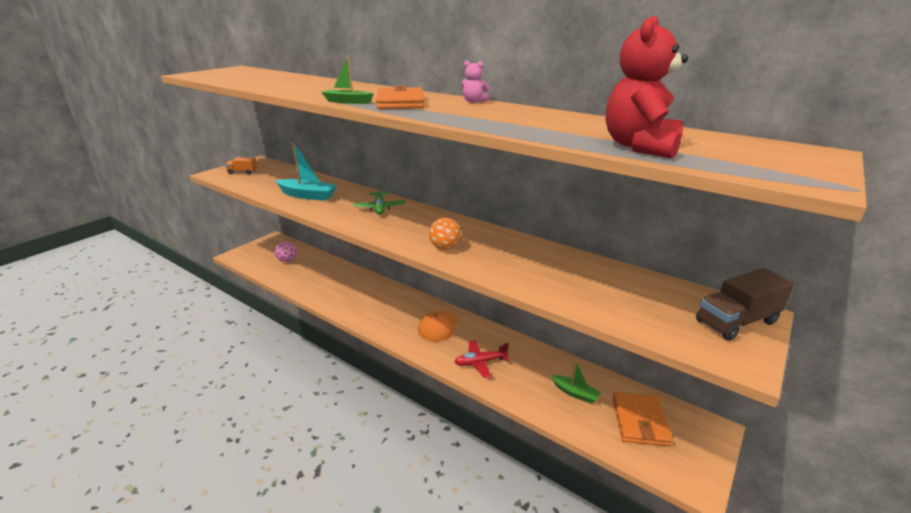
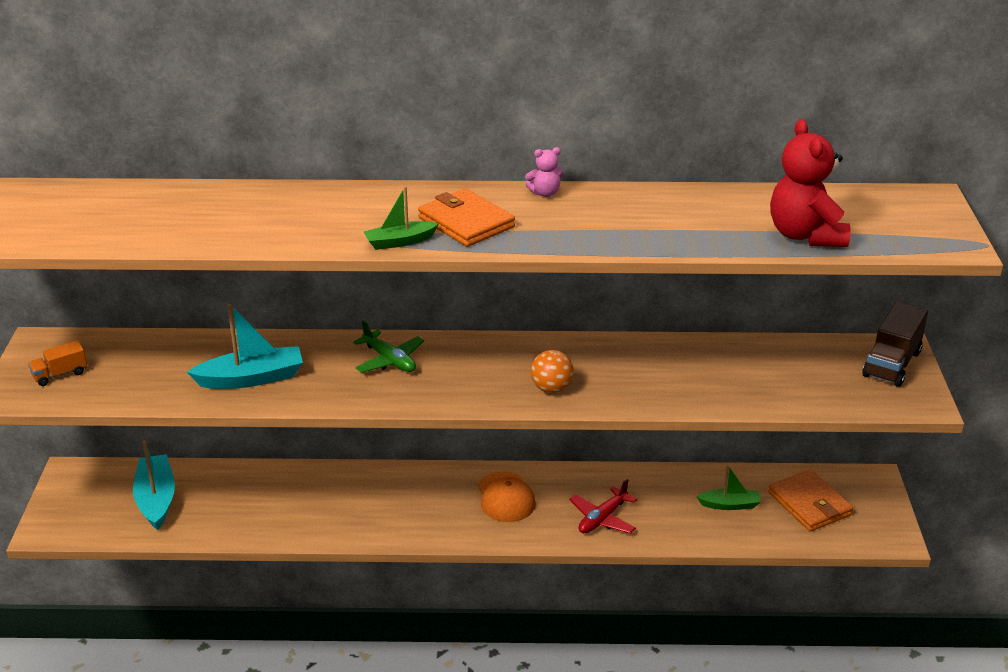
camera: 35 degrees left, 5 degrees up
(287, 260) = (156, 499): pink ball -> turquoise boat

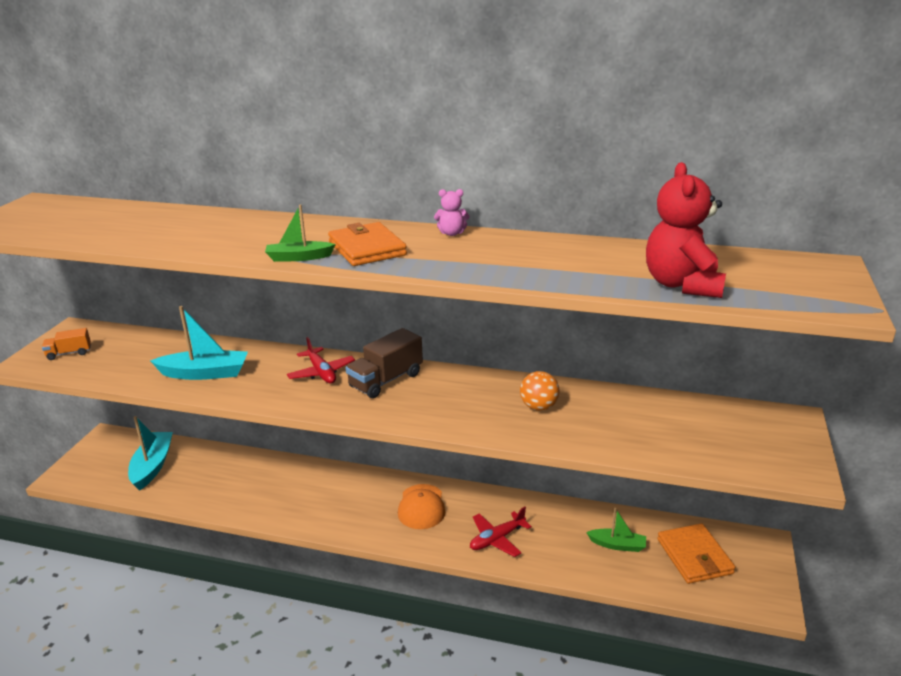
camera: 15 degrees right, 5 degrees down
(389, 360) = (321, 372): green plane -> red plane
(551, 389) = (444, 412): orange ball -> orange ball (539, 407)
(891, 364) = (780, 431): brown truck -> brown truck (386, 380)

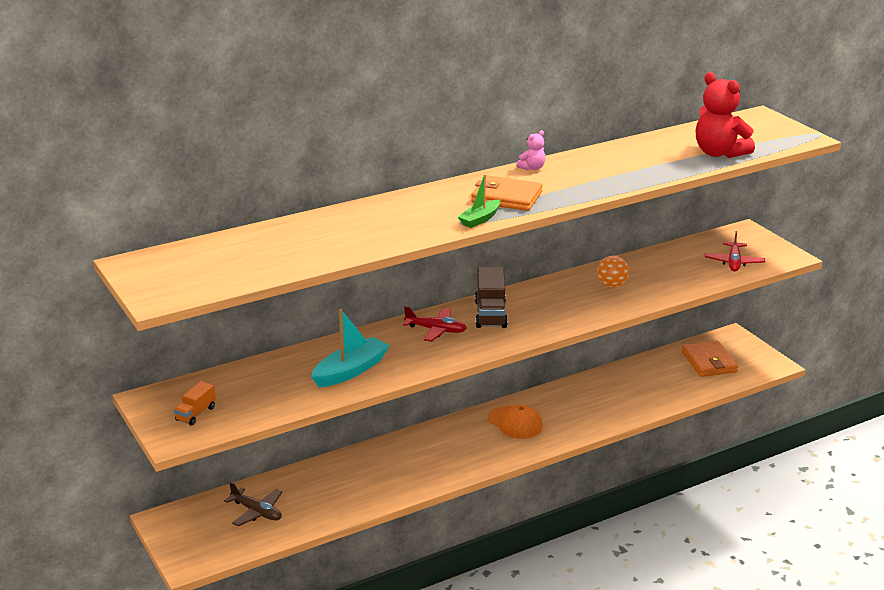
camera: 45 degrees left, 0 degrees up
(152, 466) = (257, 512): turquoise boat -> brown plane
(497, 539) = (592, 413): red plane -> red plane (734, 262)
(617, 545) = (662, 378): green boat -> none
(694, 556) = (709, 362): orange wallet -> orange wallet turned 45 degrees clockwise

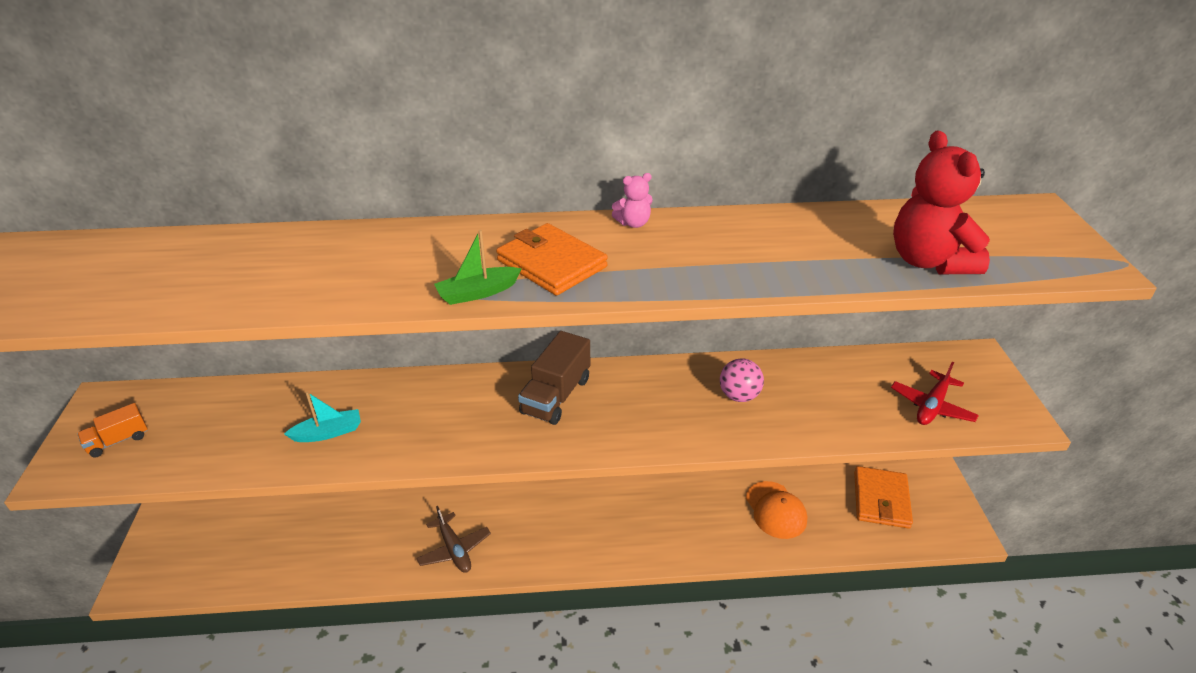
camera: 25 degrees right, 10 degrees up
(257, 512) = (250, 539): brown plane -> brown plane (454, 549)
(350, 371) = (328, 432): turquoise boat -> turquoise boat, size x0.61
(436, 330) = (474, 400): red plane -> none
(515, 423) = (595, 512): orange cap -> orange cap (775, 510)
(612, 285) = (739, 396): orange ball -> pink ball

